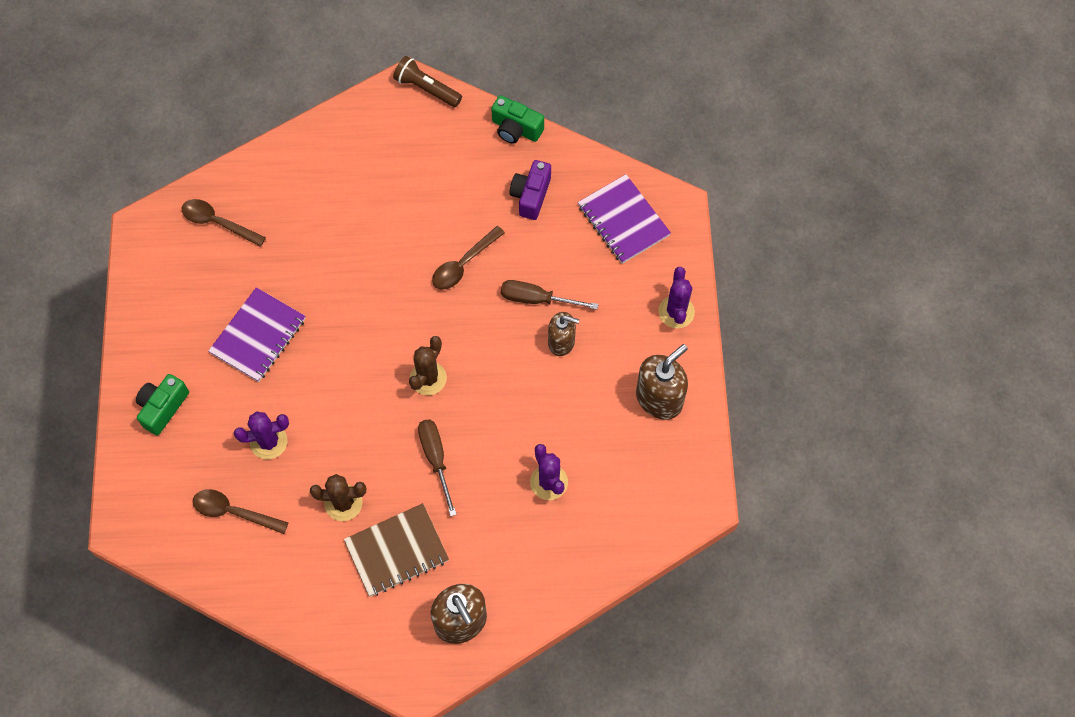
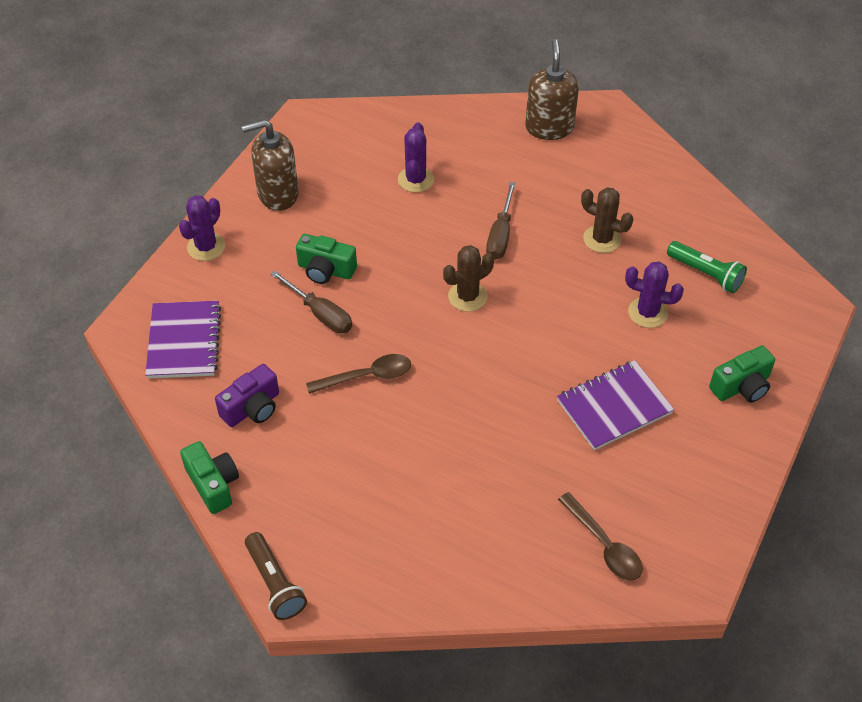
camera: 150 degrees left, 15 degrees down
(233, 512) = (706, 274): brown spoon -> green flashlight
(397, 551) = (574, 189): brown notebook -> none
(561, 342) = (325, 270): brown soap dispenser -> green camera

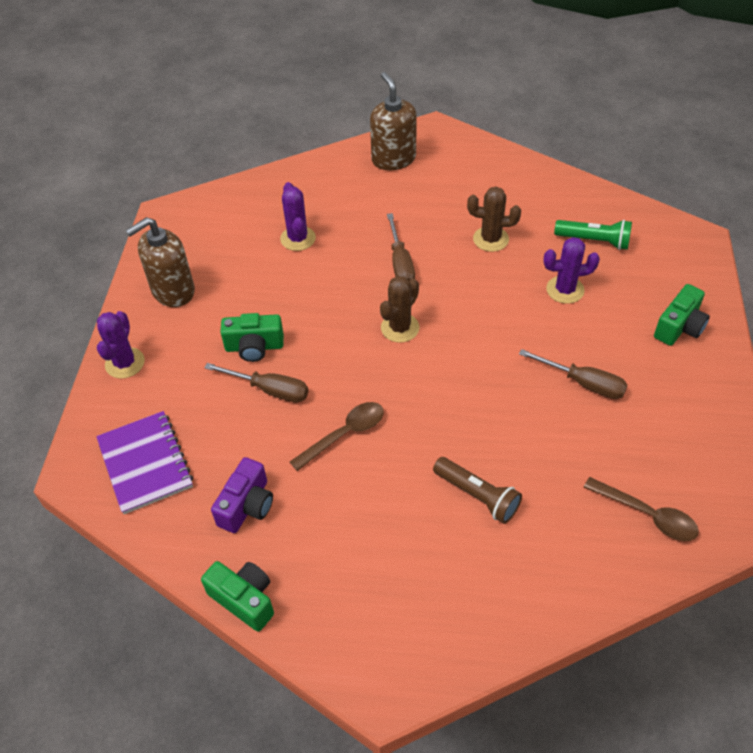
camera: 20 degrees left, 0 degrees up
(275, 583) = (358, 680): brown flashlight -> brown flashlight (477, 496)
(614, 407) = (583, 383): purple notebook -> brown screwdriver

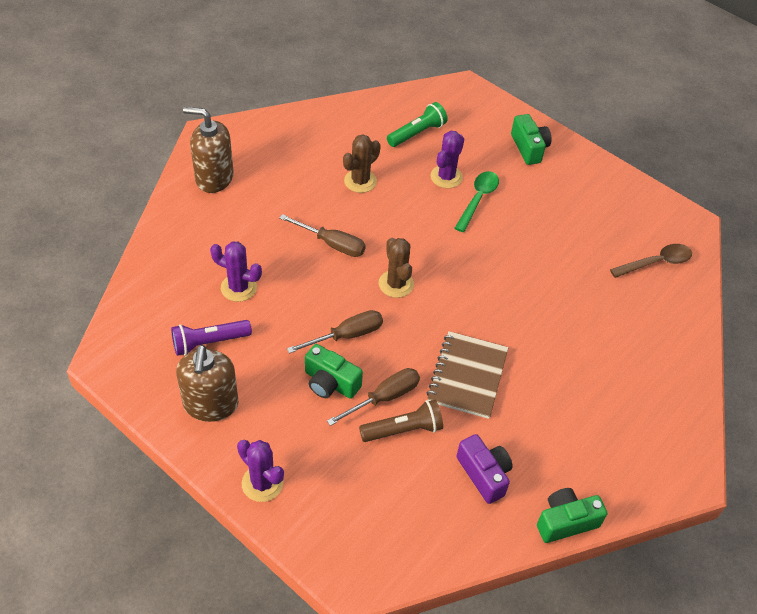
camera: 60 degrees left, 0 degrees up
(145, 463) = (387, 523): purple notebook -> none
(229, 255) = (209, 342): none -> purple flashlight
(254, 347) = (330, 383): green camera -> green camera turned 90 degrees clockwise
(344, 434) = (467, 376): brown spoon -> brown notebook
(477, 496) = (579, 335): brown flashlight -> brown flashlight (403, 429)
(564, 327) = (478, 199): none -> green spoon
(583, 383) = (533, 222): brown screwdriver -> brown screwdriver (346, 335)

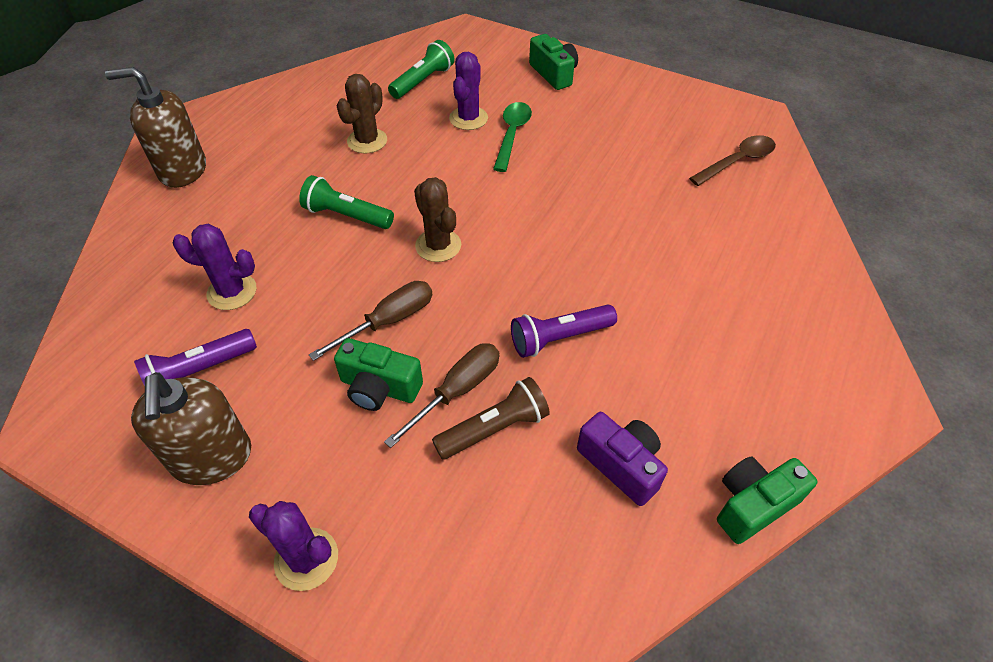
camera: 10 degrees left, 0 degrees up
(332, 244) = (346, 215): brown screwdriver -> green flashlight
(467, 376) = (559, 338): brown notebook -> purple flashlight

